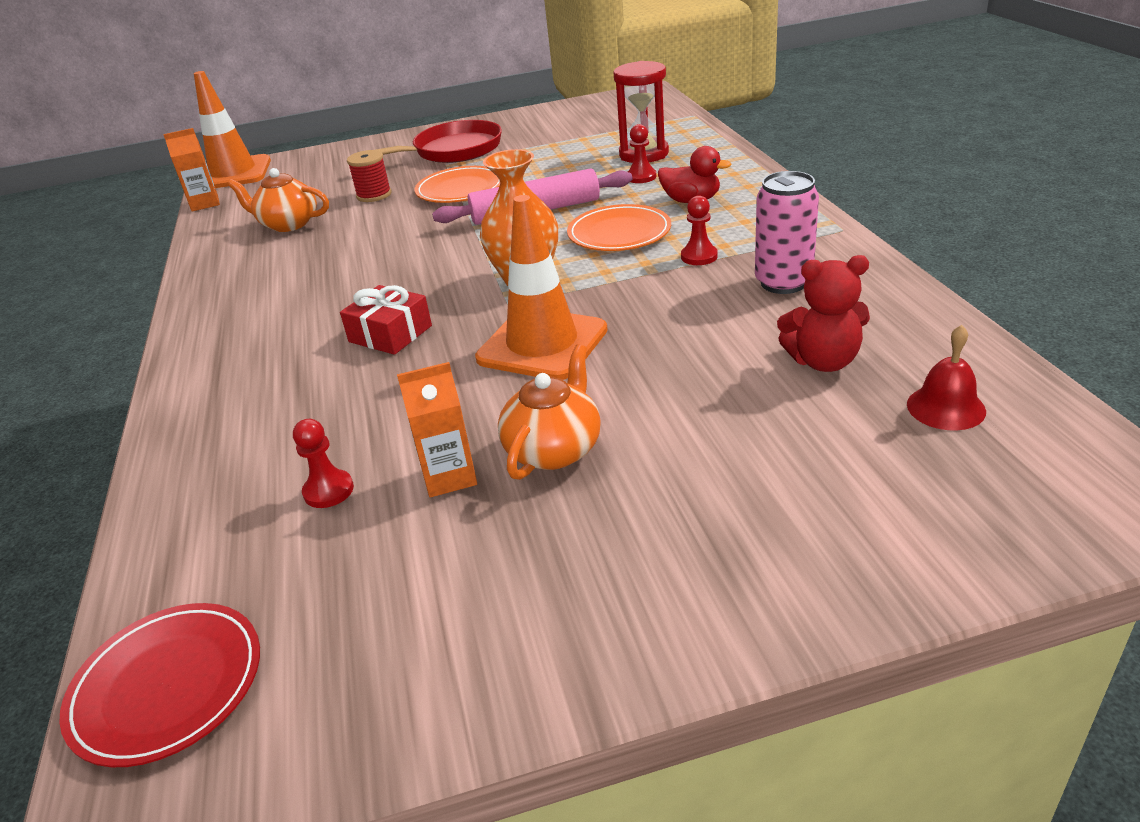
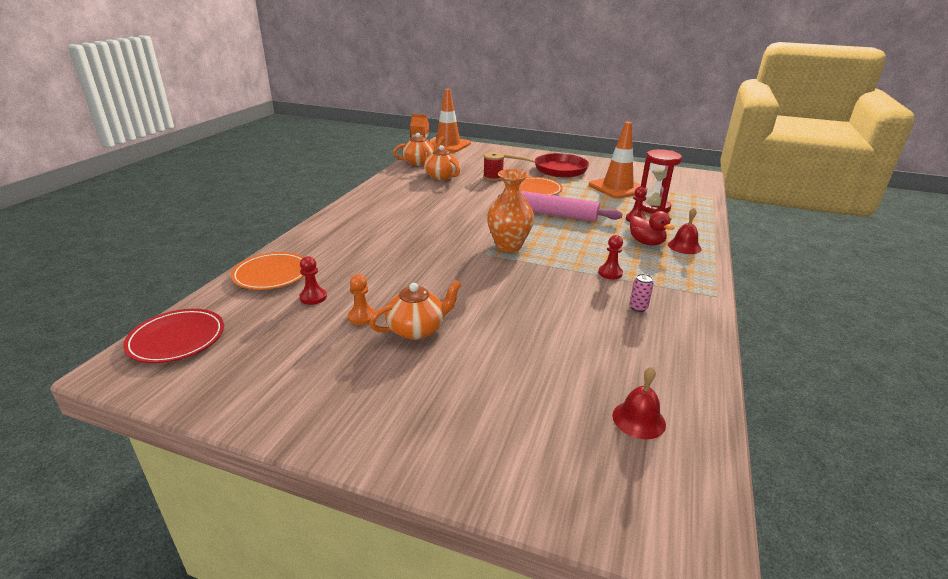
camera: 30 degrees right, 5 degrees down
(221, 216) = (420, 162): none -> orange teapot
(390, 334) = (419, 243): red gift -> none
(449, 476) = (362, 317): orange carton -> orange pawn
(542, 344) = (475, 279): orange traffic cone -> orange traffic cone (617, 188)
(619, 233) = (584, 243): orange plate -> orange plate (272, 274)
(738, 187) = (684, 246): none -> red bell
(783, 283) = (638, 308): pink can -> pink can, size x0.48
(823, 361) = (602, 358): red teddy bear -> none

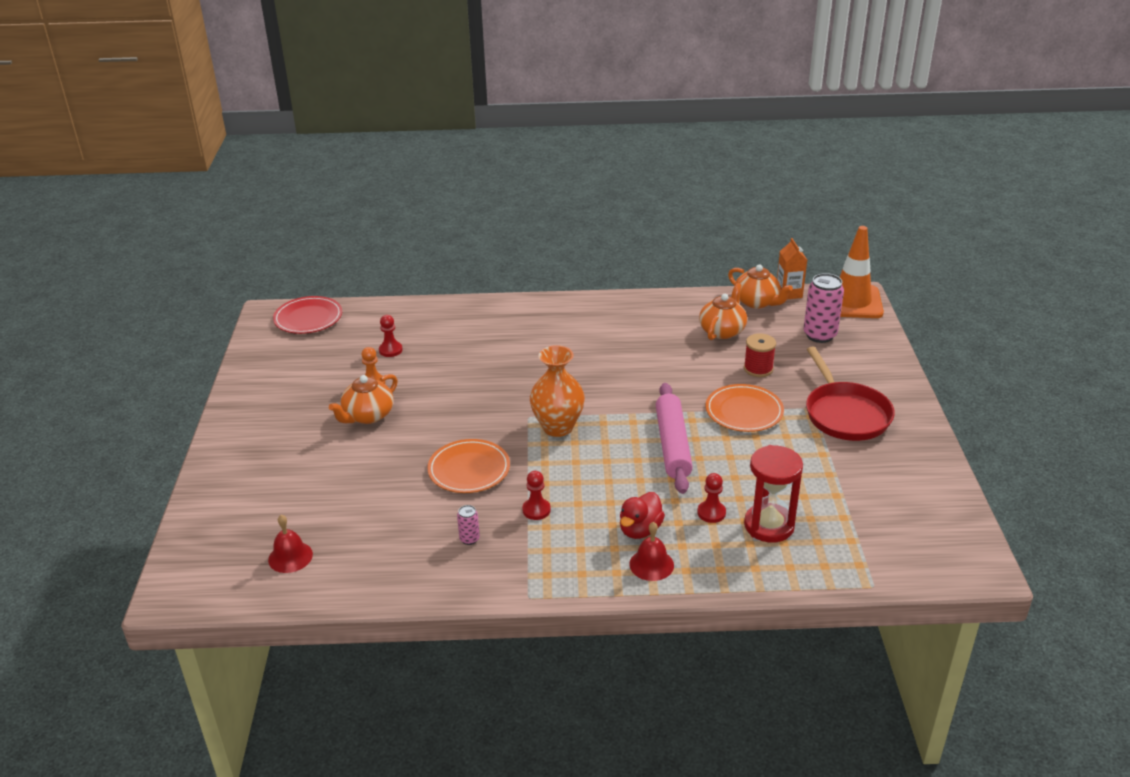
camera: 70 degrees right, 5 degrees up
(272, 274) = (416, 317): orange plate -> orange plate (469, 469)
(417, 329) = (367, 416): orange teapot -> orange teapot turned 90 degrees clockwise
(473, 158) = (819, 335): none -> pink can
(617, 188) = (821, 482): orange traffic cone -> none

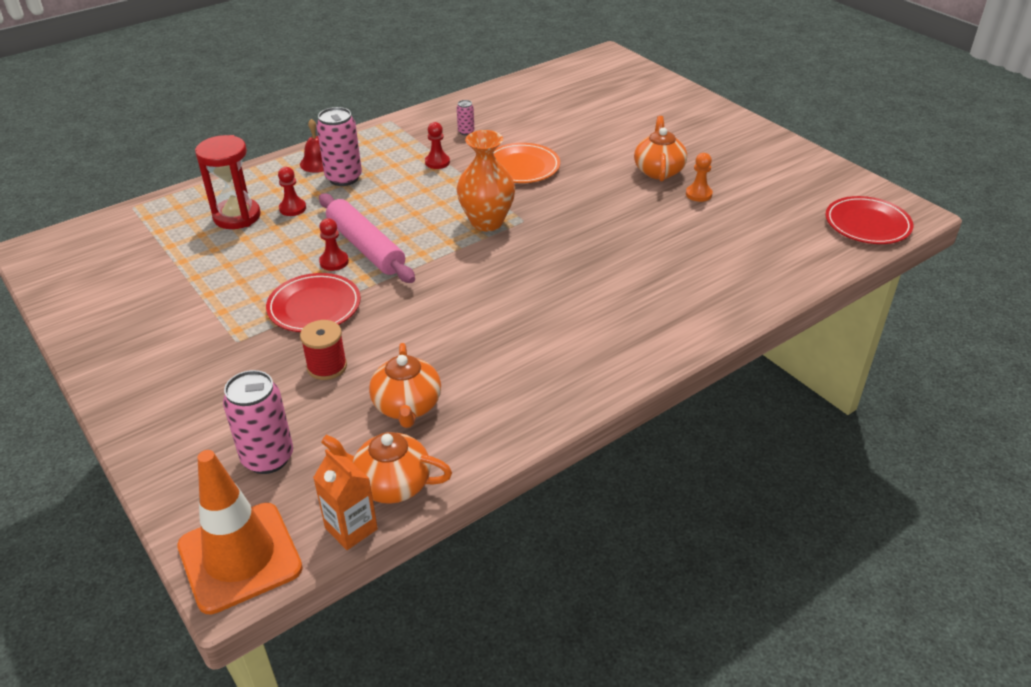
camera: 145 degrees right, 5 degrees up
(290, 557) = (569, 87): red bell -> none
(390, 350) = (735, 227): red pawn -> red pawn (334, 262)
(640, 530) = (344, 178): red duck -> pink can
(744, 411) = (314, 306): orange plate -> red plate
(845, 414) = (196, 348): red pan -> none

